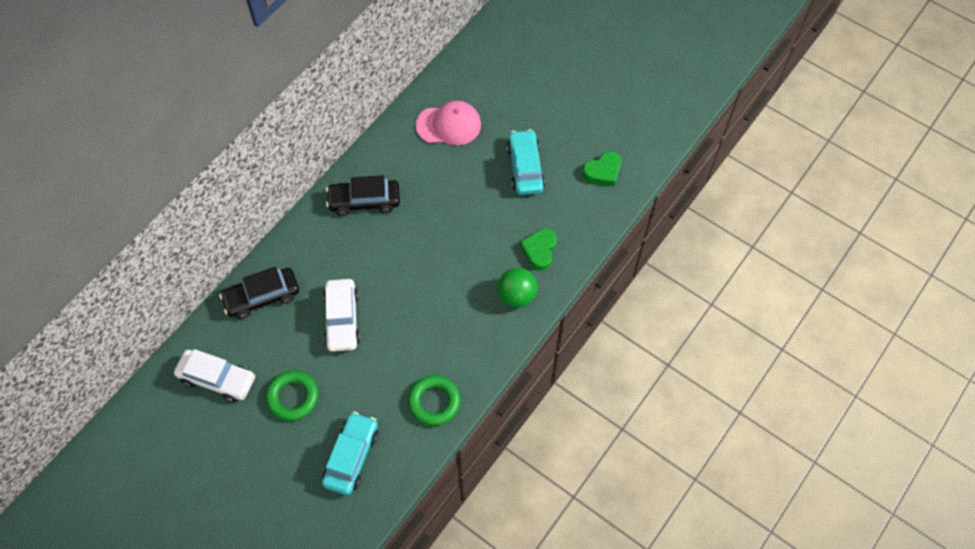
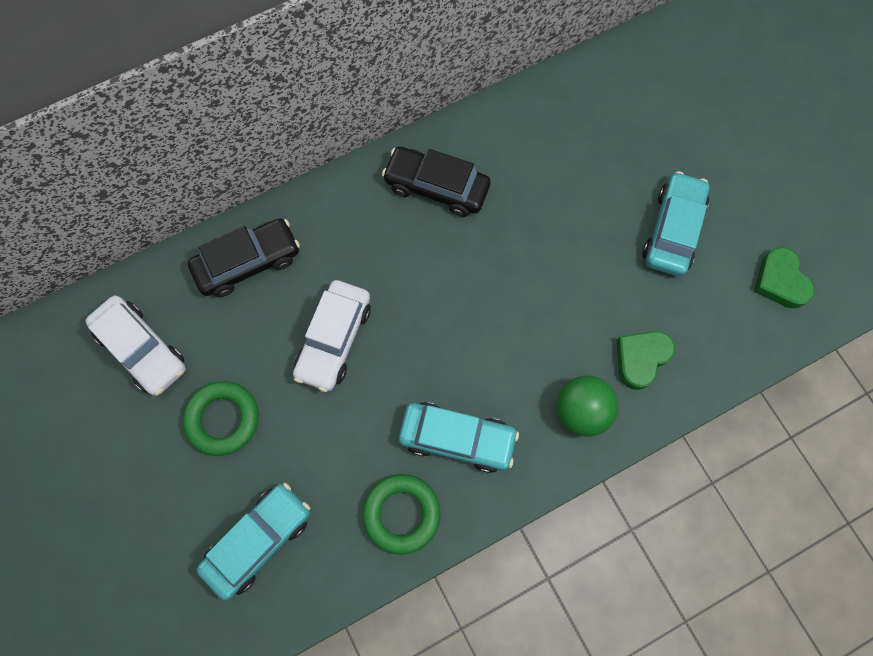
camera: 25 degrees right, 10 degrees up
(262, 297) = (248, 262): black car -> black car turned 150 degrees clockwise
(448, 125) = (594, 127): pink cap -> none
(448, 344) = (457, 438): none -> turquoise car
(603, 171) = (780, 281): green heart -> green heart turned 75 degrees clockwise

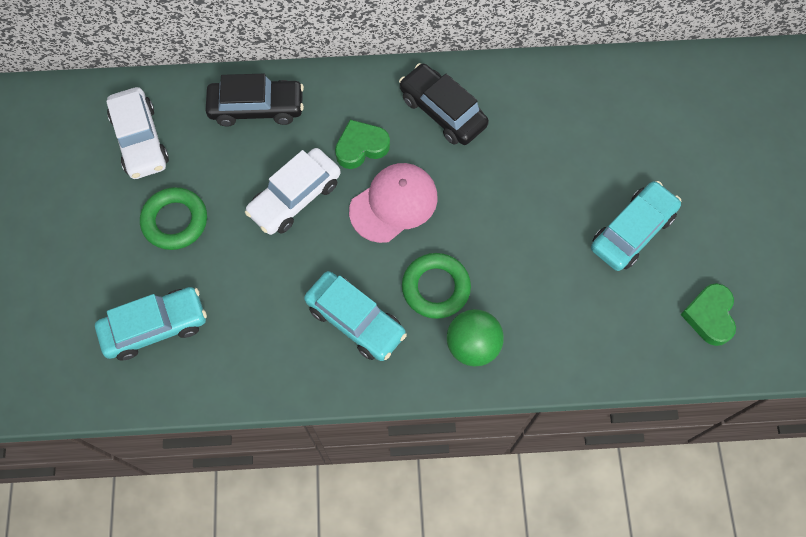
camera: 25 degrees right, 5 degrees down
(401, 514) = (279, 359): green ring -> green ring (436, 288)
(435, 302) = (393, 204): none -> pink cap
(641, 359) = (547, 326): green heart -> green heart (361, 147)

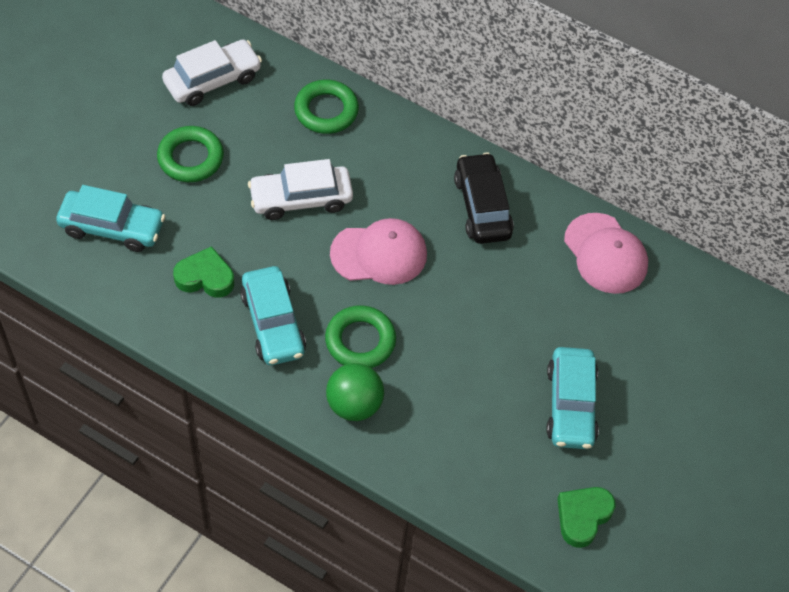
camera: 30 degrees right, 10 degrees down
(140, 140) = (212, 80): white car -> white car turned 135 degrees counterclockwise
(257, 108) = (326, 111): black car -> green ring
(361, 147) = (388, 193): green heart -> green heart (205, 277)
(563, 90) = (605, 254): none -> pink cap
(632, 231) = (570, 405): turquoise car -> turquoise car turned 105 degrees clockwise

